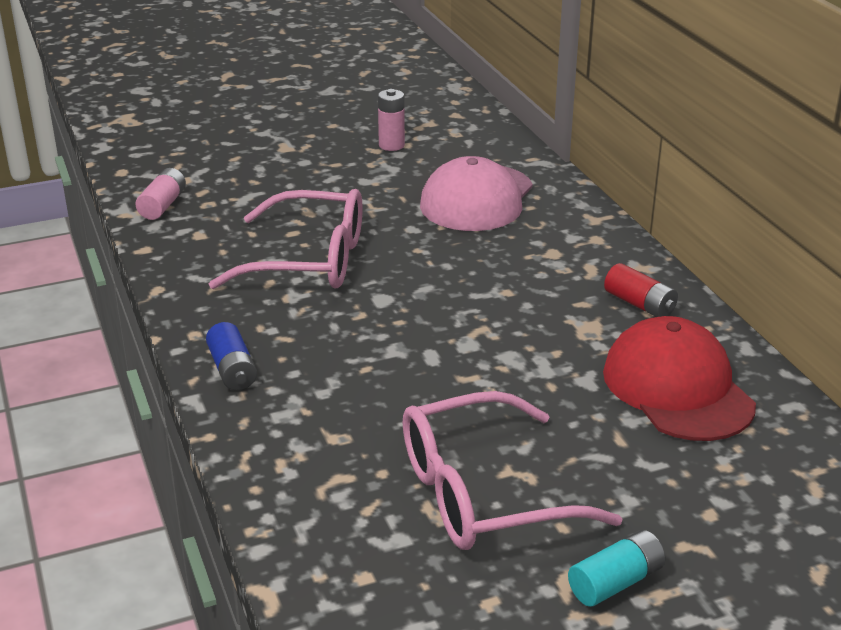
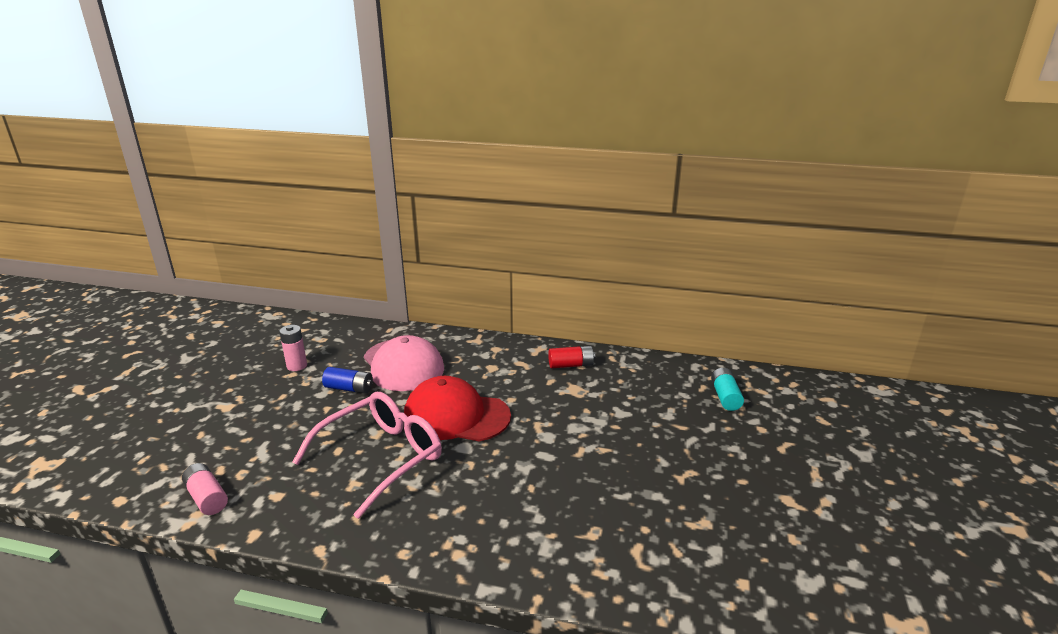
camera: 55 degrees left, 5 degrees down
(232, 370) = (470, 551): blue battery -> blue battery (349, 388)
(485, 493) = (695, 495): pink glasses -> none
(615, 582) = (799, 484): turquoise battery -> turquoise battery (725, 397)
(677, 388) = (653, 389): red cap -> red cap (456, 416)

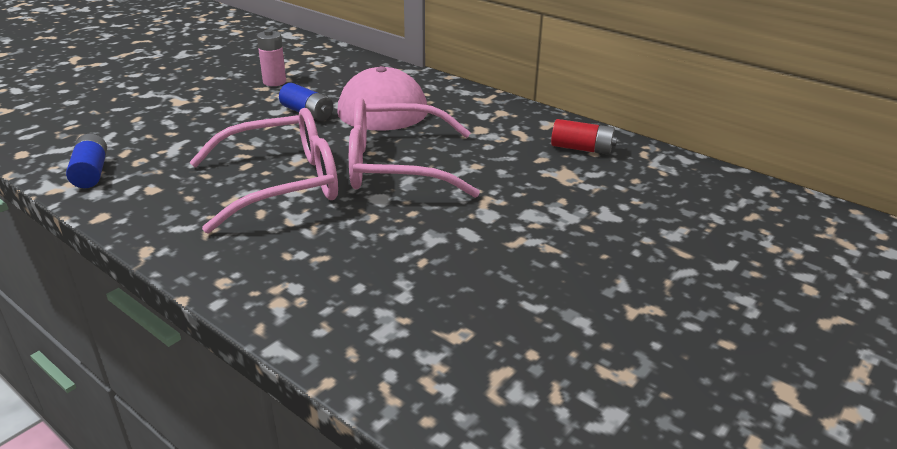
camera: 25 degrees right, 5 degrees up
(207, 497) = (91, 172): pink battery -> blue battery
(456, 416) = (397, 166): red cap -> pink glasses
(725, 397) = (780, 235): turquoise battery -> none

